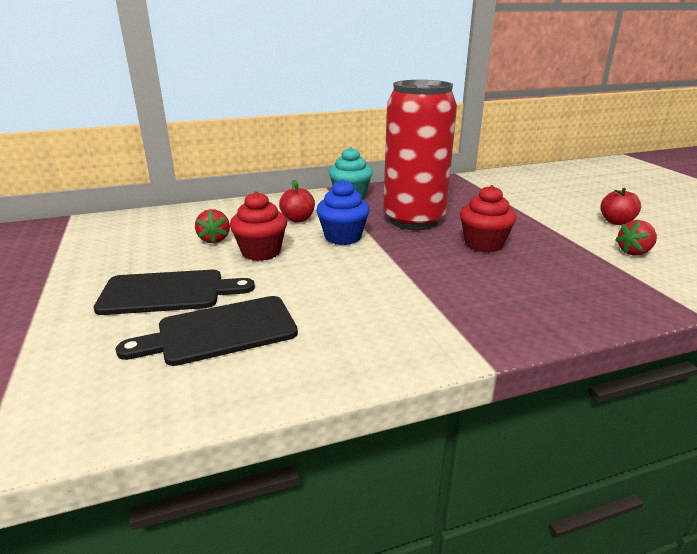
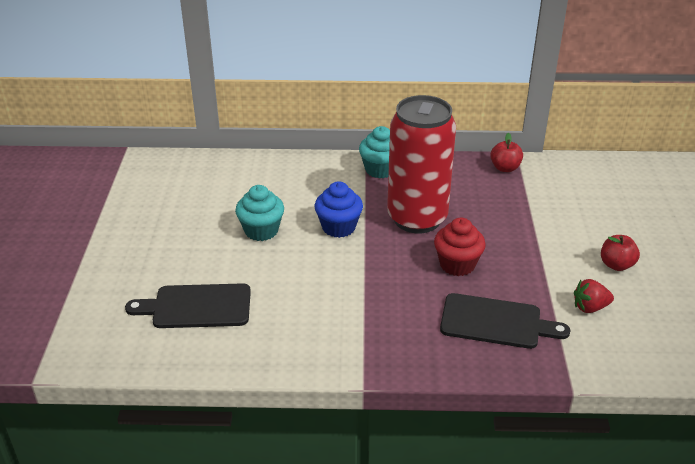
camera: 20 degrees right, 10 degrees up
(168, 292) = (175, 260): black cutting board -> black cutting board (495, 322)
(214, 239) = (231, 206): red strawberry -> none
(261, 252) = (261, 230): red cupcake -> turquoise cupcake
(298, 219) = (313, 194): red apple -> red apple (505, 168)

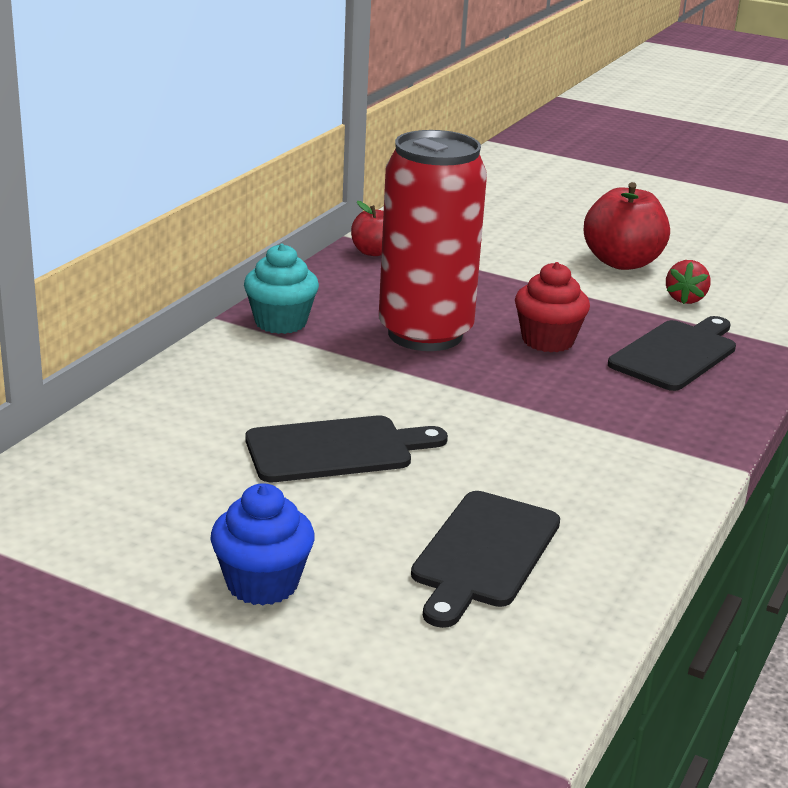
camera: 65 degrees left, 10 degrees down
(261, 230) = (336, 449): turquoise cupcake -> black cutting board
(338, 227) = (390, 390): blue cupcake -> blue cupcake (262, 584)
(616, 265) = (622, 262): red apple -> red apple, size x1.76

